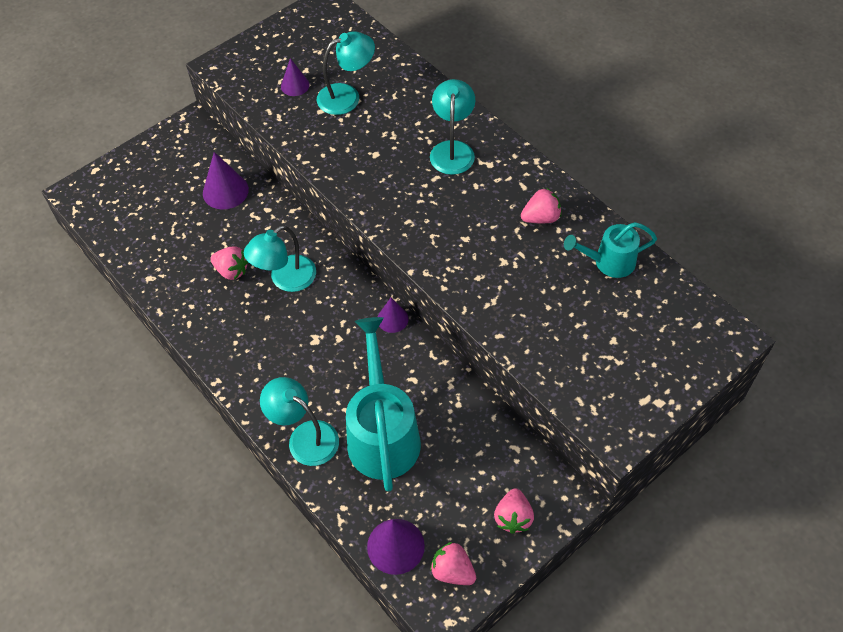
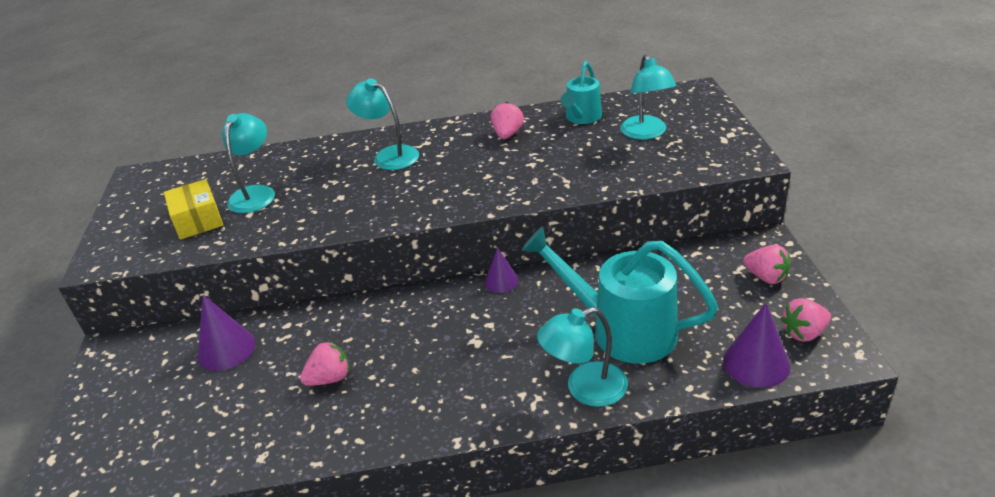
camera: 55 degrees left, 20 degrees down
(285, 279) = (384, 339): turquoise lamp -> turquoise lamp (646, 133)
(295, 85) = (198, 220): purple cone -> yellow box

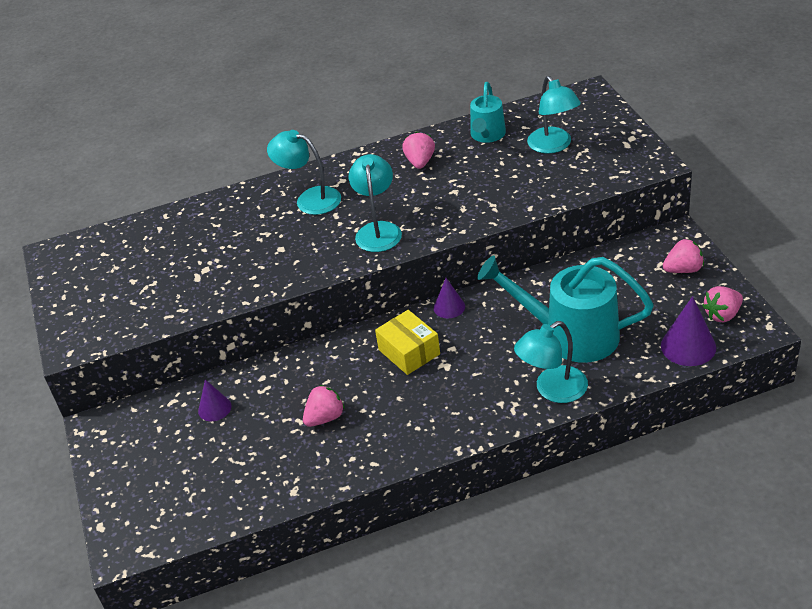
camera: 10 degrees left, 5 degrees up
(198, 220) = (148, 291): yellow box -> yellow box (409, 352)
(226, 349) = (214, 408): purple cone -> purple cone, size x0.63
(256, 193) = (192, 256): turquoise lamp -> turquoise lamp (378, 230)
(766, 277) = (683, 270): pink strawberry -> pink strawberry turned 45 degrees counterclockwise

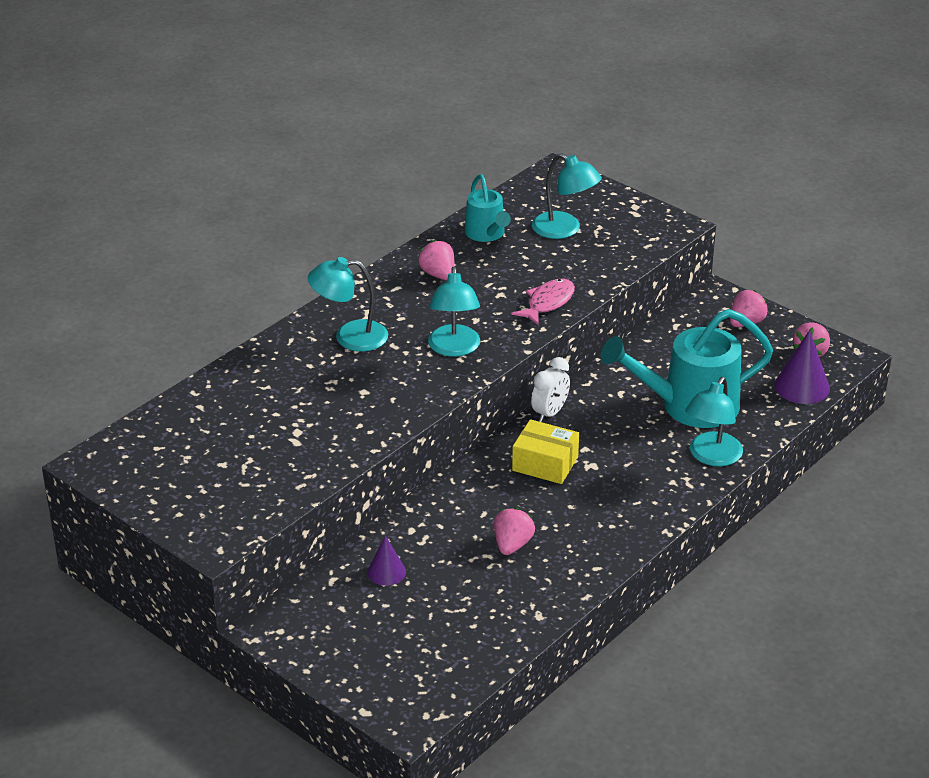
camera: 35 degrees left, 5 degrees down
(378, 230) = (454, 348): turquoise lamp -> turquoise lamp turned 150 degrees counterclockwise
(449, 307) = (550, 413): purple cone -> white clock
(486, 209) = (548, 303): none -> pink fish

